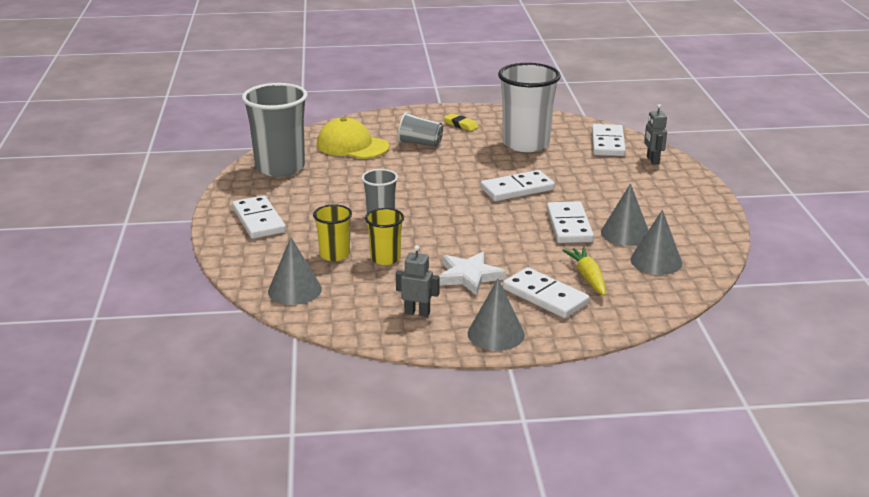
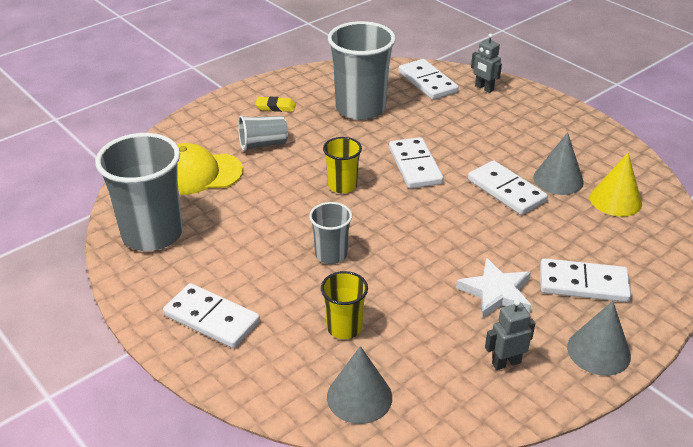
camera: 35 degrees left, 10 degrees up
(385, 258) = (398, 307): yellow cup -> yellow cup (342, 186)
(517, 189) = (415, 166): white domino -> white domino turned 45 degrees counterclockwise
(526, 144) = (360, 108): white cup -> grey cup
(588, 277) = (589, 244): yellow carrot -> none
(656, 261) = (615, 200): grey cone -> yellow cone

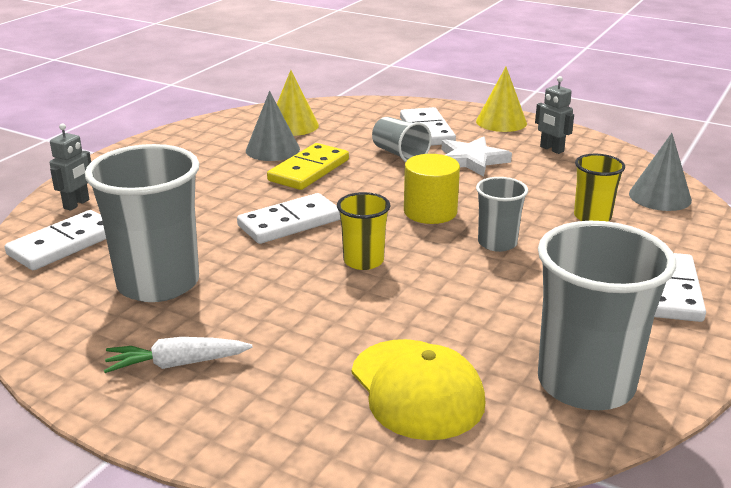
camera: 110 degrees left, 10 degrees down
(263, 144) = (300, 347): grey cup -> grey cup (399, 154)
(275, 107) = (177, 364): yellow eraser -> white carrot
(400, 235) = (430, 212): none -> yellow cylinder
(506, 190) = (308, 170): white domino -> yellow domino
(598, 351) = (501, 122): grey cone -> yellow cone

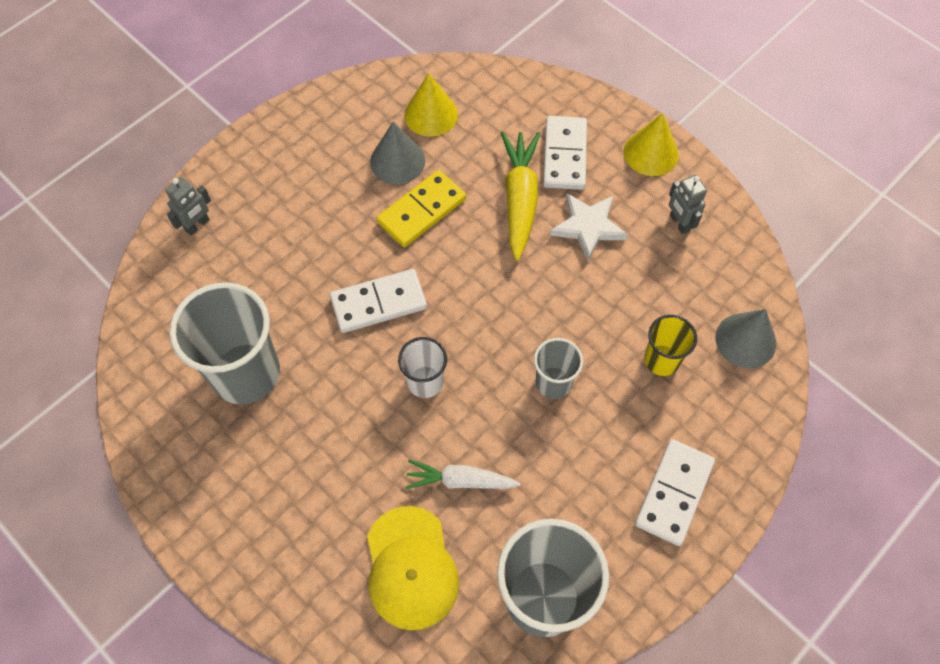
camera: 15 degrees right, 35 degrees up
(64, 244) = (178, 292): white domino -> none
(177, 364) = (240, 489): white carrot -> white carrot (460, 480)
(363, 261) = (425, 382): yellow cup -> white cup
(399, 154) = (520, 199): grey cup -> yellow carrot
(430, 212) = (512, 314): yellow cylinder -> none

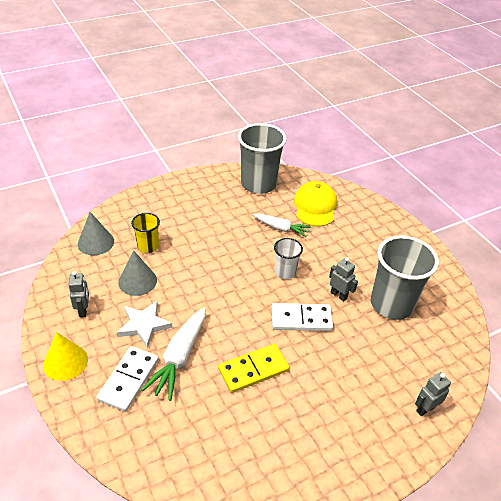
camera: 165 degrees left, 20 degrees down
(330, 364) = (339, 295): none -> grey robot
(397, 161) = (259, 415): grey cone -> grey cone (137, 281)
(431, 114) = (217, 450): yellow cone -> none
(520, 199) = (179, 357): yellow carrot -> white carrot
(553, 382) = (213, 253): grey cup -> none
(674, 493) = (179, 198): white domino -> none

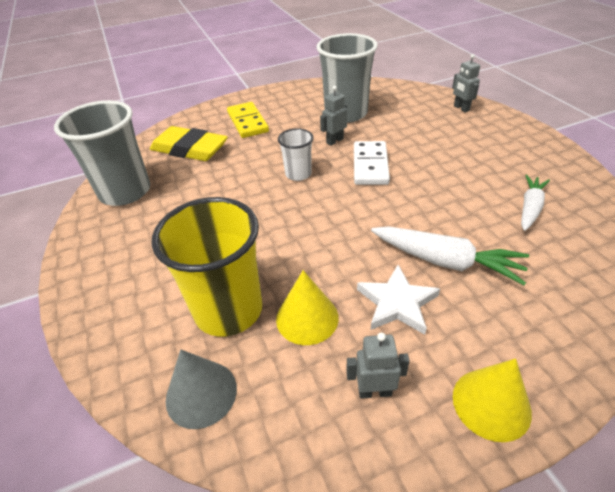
camera: 80 degrees left, 0 degrees up
(128, 380) = (498, 313): white domino -> none
(137, 281) = (307, 318): grey cone -> yellow cone
(148, 246) = (228, 310): yellow cup -> yellow cup, size x1.92
(253, 370) = (448, 199): yellow domino -> yellow domino (248, 122)
(280, 228) = (221, 175): white carrot -> white carrot (530, 208)
(315, 206) = (189, 149): yellow cap -> yellow eraser

